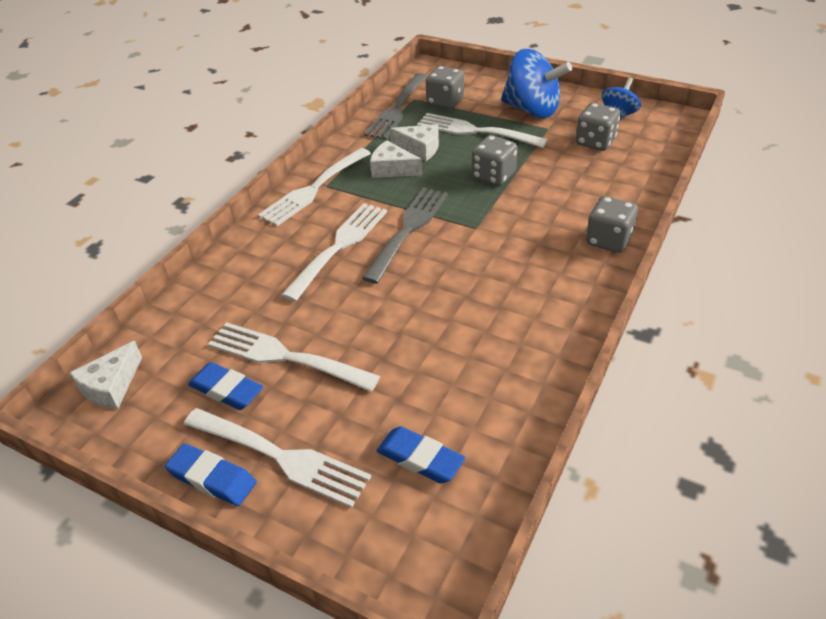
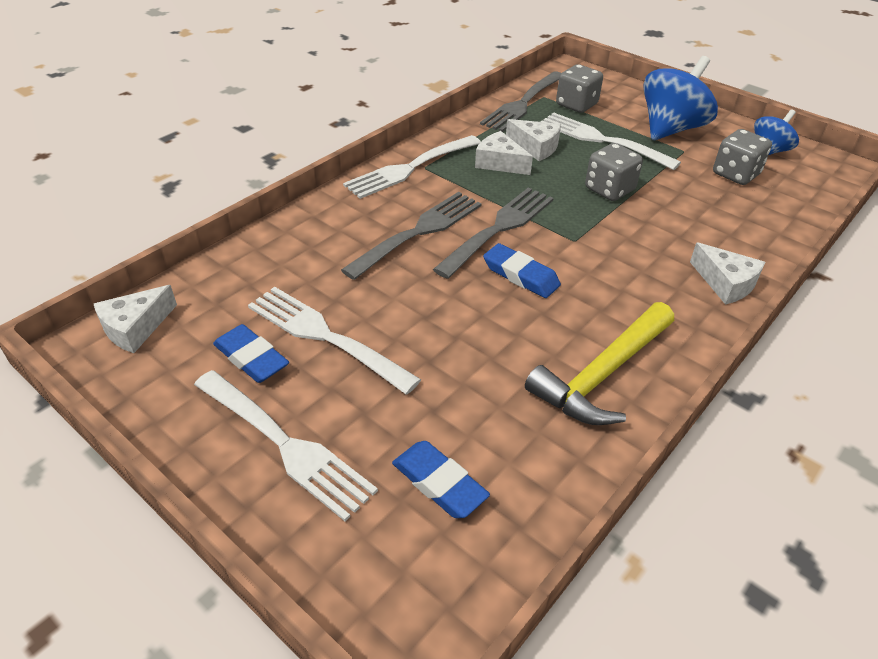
camera: 10 degrees right, 0 degrees up
(212, 478) = (204, 451): blue eraser -> blue eraser (520, 275)
(339, 246) = (419, 232): white fork -> grey fork
(528, 339) = (602, 375): none -> yellow hammer
(532, 110) = (671, 129): blue spinning top -> blue spinning top turned 90 degrees counterclockwise
(608, 240) = (725, 283): grey dice -> white cheese

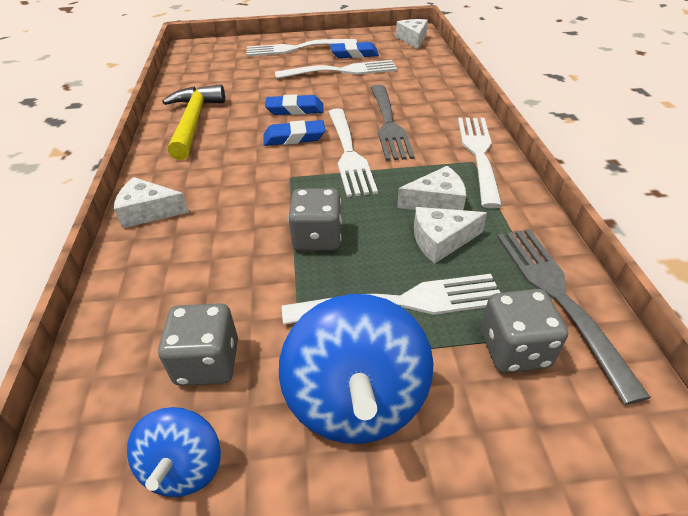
camera: 135 degrees right, 0 degrees up
(439, 483) = (227, 66): blue eraser -> blue eraser (295, 109)
(499, 229) = (348, 154): grey fork -> white fork

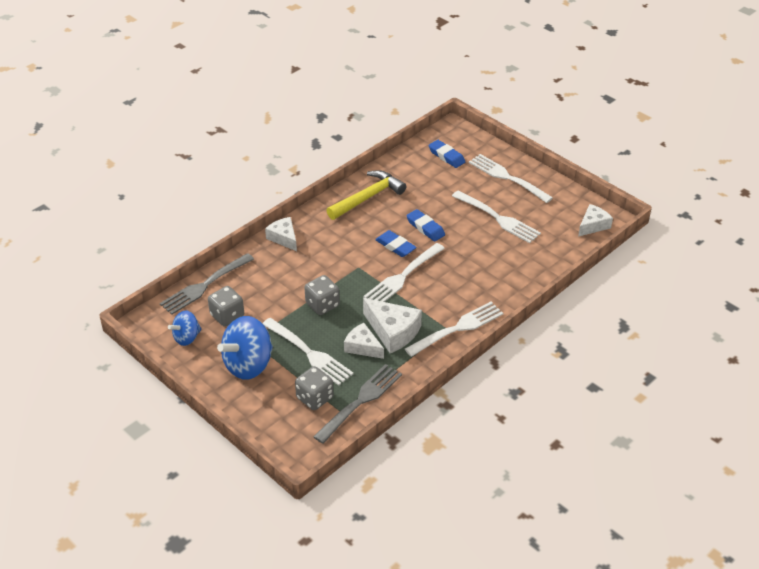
camera: 50 degrees right, 0 degrees up
(354, 54) = (531, 210): blue eraser -> blue eraser (446, 156)
(388, 124) = (451, 276): grey fork -> grey fork (204, 285)
(436, 202) = (393, 331): white cheese -> white cheese, size x1.52

